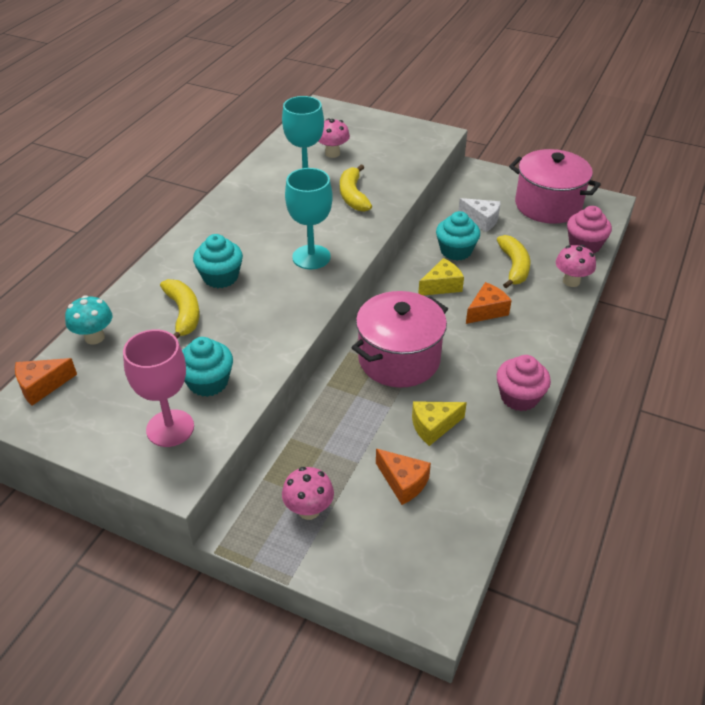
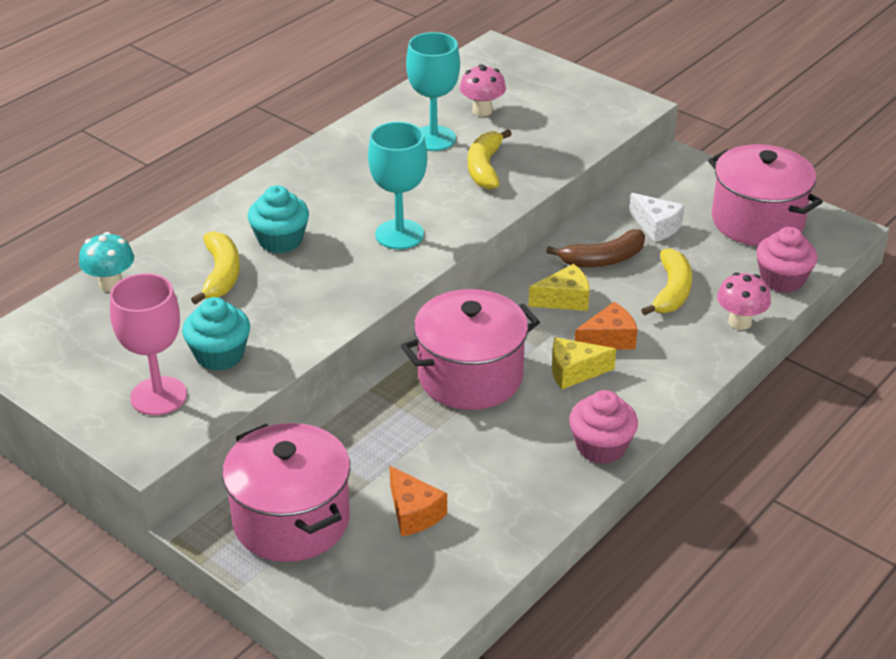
camera: 15 degrees right, 5 degrees down
(42, 386) = (35, 326): orange cheese -> none
(309, 510) = (291, 520): pink mushroom -> pink pot
(433, 426) = (478, 460): yellow cheese -> yellow cheese (574, 372)
(456, 251) = (603, 259): turquoise cupcake -> brown banana

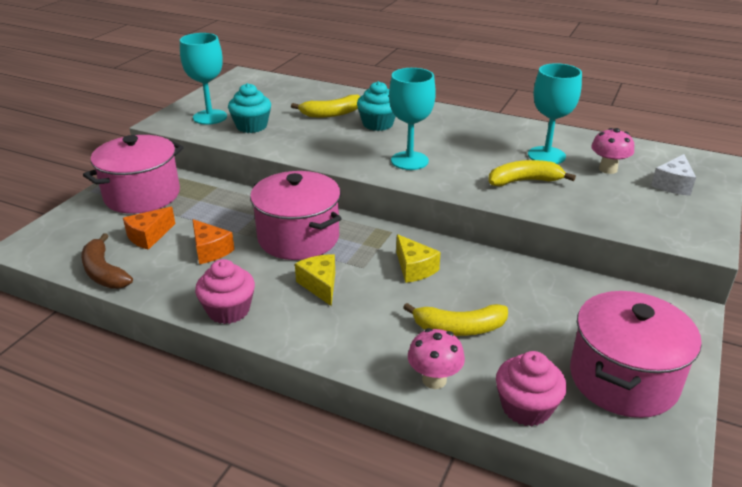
camera: 75 degrees right, 5 degrees down
(111, 284) = (308, 88): turquoise mushroom -> none
(158, 396) = (210, 117): pink goblet -> turquoise goblet
(603, 259) = (484, 282): brown banana -> brown banana (104, 272)
(609, 339) = (370, 298): orange cheese -> orange cheese (210, 250)
(656, 226) = (558, 308): white cheese -> white cheese (673, 185)

